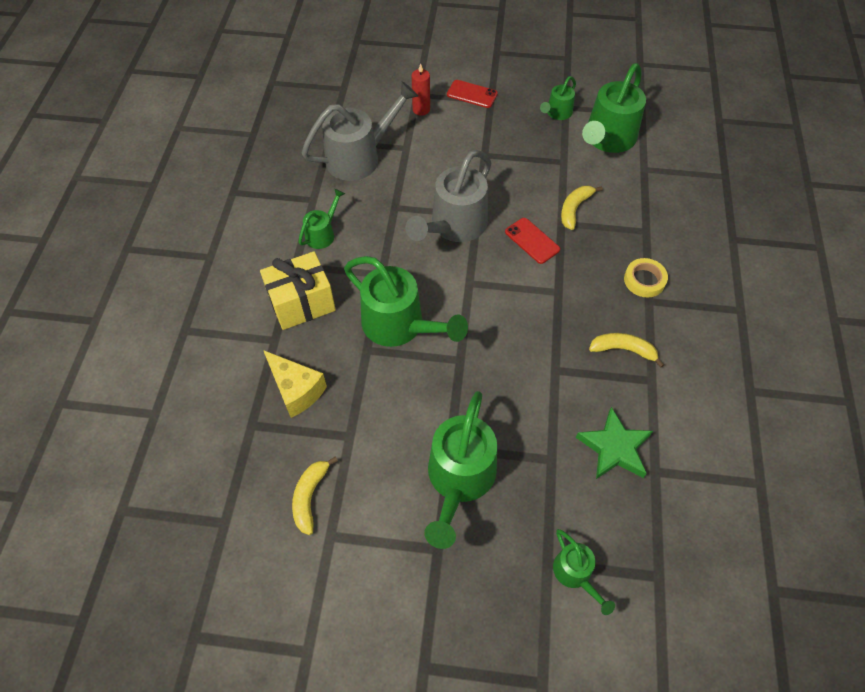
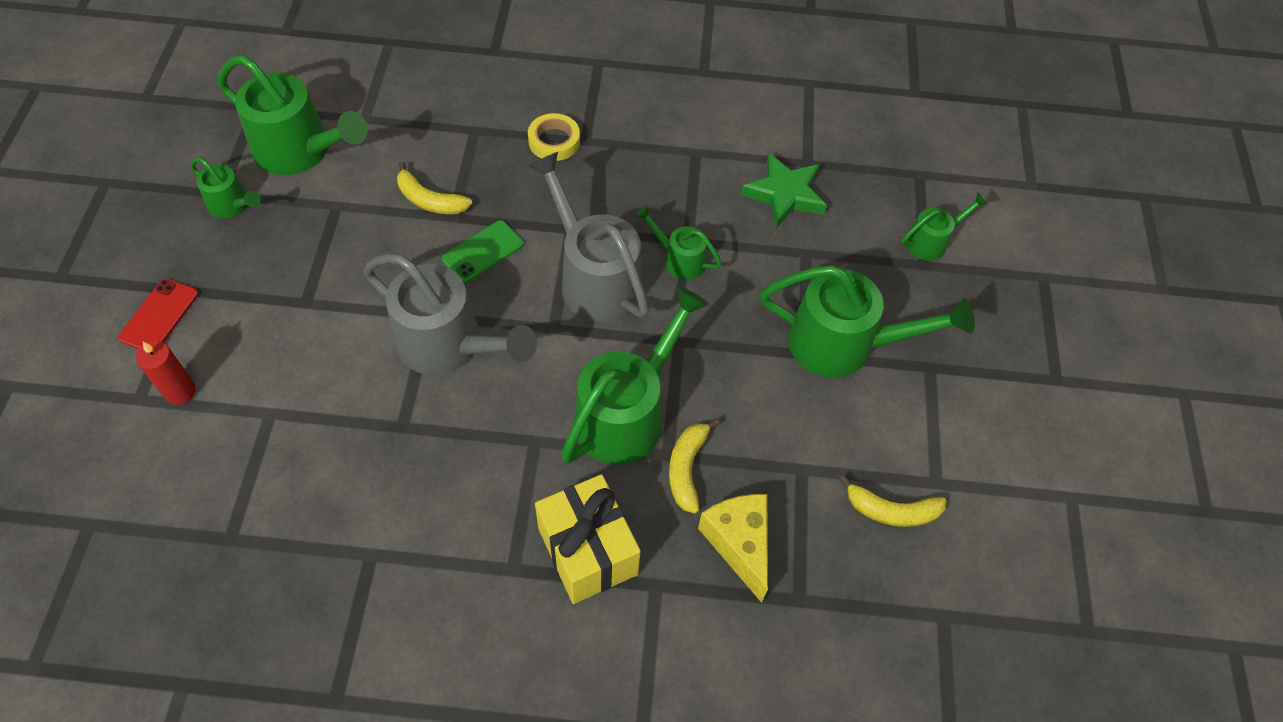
camera: 95 degrees left, 0 degrees up
(296, 390) = (739, 544): yellow cheese -> yellow cheese turned 60 degrees counterclockwise
(323, 233) = (448, 531): green watering can -> green watering can (678, 259)
(360, 157) = (280, 483): grey watering can -> grey watering can (594, 277)
(532, 241) = (483, 251): red phone -> green phone
(623, 350) = (656, 173): yellow banana -> yellow banana (687, 468)

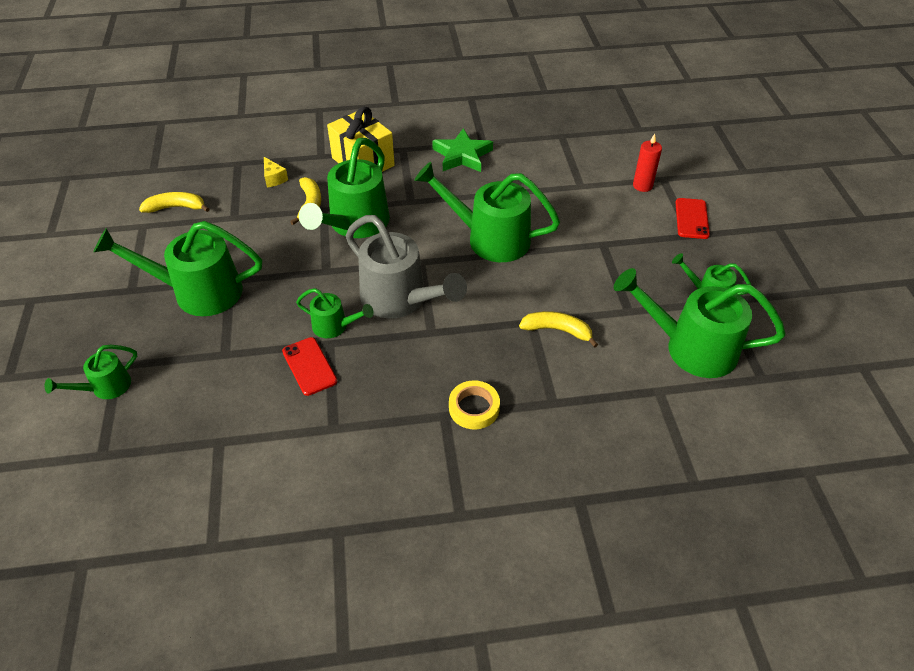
camera: 170 degrees right, 10 degrees down
(449, 345) = (489, 238): grey watering can -> green watering can
(483, 251) = (494, 301): green phone -> none
(713, 218) = (309, 366): none -> red phone
(739, 544) = (274, 178): yellow cheese -> yellow cheese, size x0.55
(784, 194) = (243, 403): green star -> green star (462, 155)

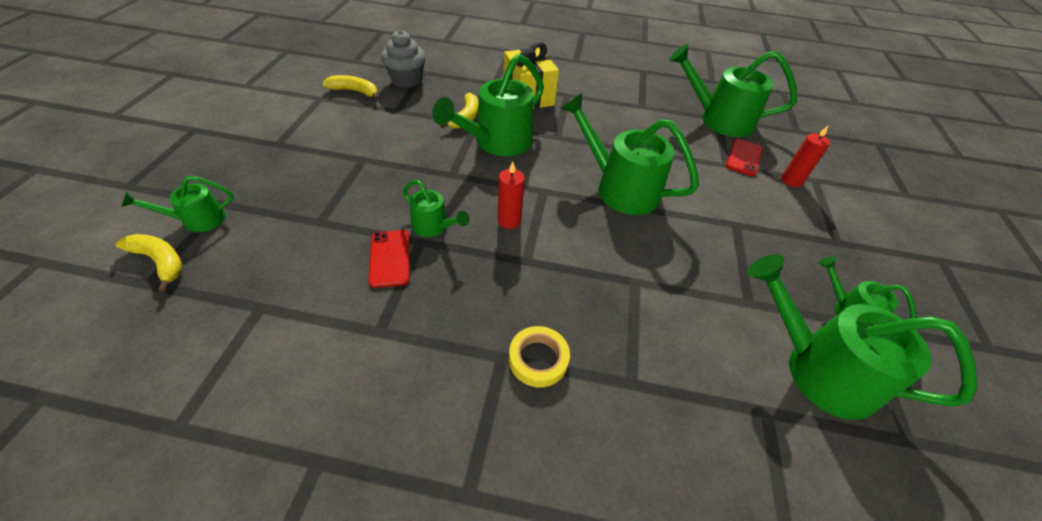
camera: 15 degrees right, 0 degrees up
(197, 292) = (329, 161): green watering can -> green watering can (718, 119)
(225, 178) = (406, 80): none -> grey cupcake
(274, 178) = (446, 90): yellow cheese -> none
(401, 300) = (509, 221): grey watering can -> red candle
(462, 155) = (619, 112): green star -> none
(557, 330) = (661, 300): yellow banana -> yellow banana (160, 262)
(691, 218) = (840, 225): red phone -> red phone (743, 157)

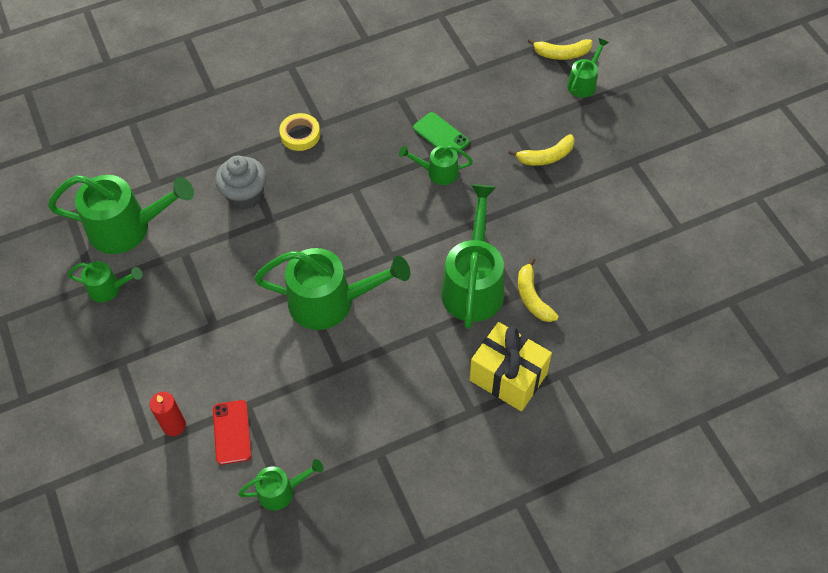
camera: 150 degrees right, 10 degrees up
(355, 91) = (665, 258): yellow banana -> yellow banana (546, 157)
(390, 258) = (440, 135): red phone -> green phone
(406, 80) = (645, 309): grey cupcake -> grey cupcake (245, 195)
(509, 221) = (392, 211): red candle -> none
(718, 119) = (282, 491): green watering can -> green watering can, size x0.52

